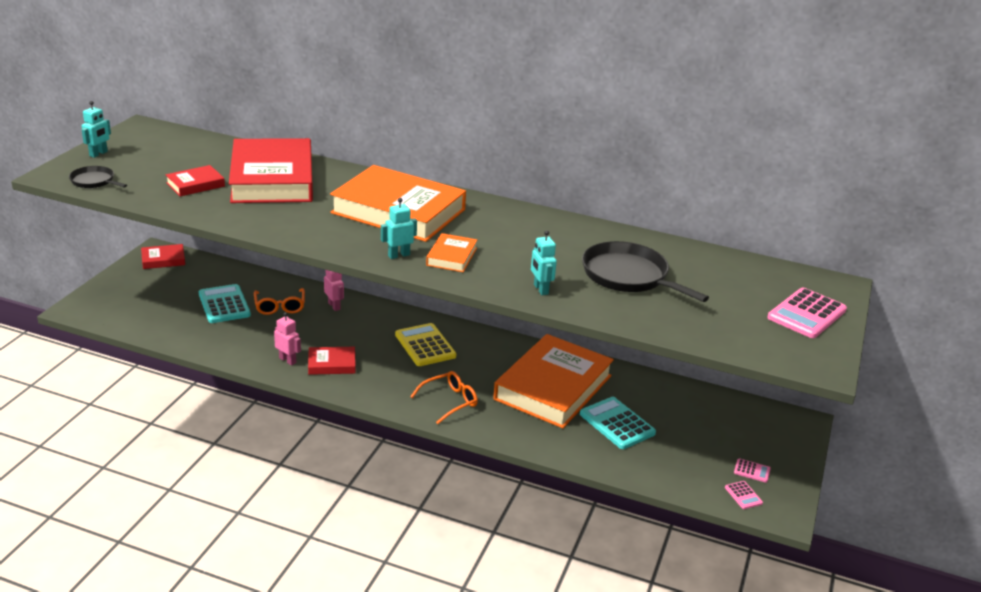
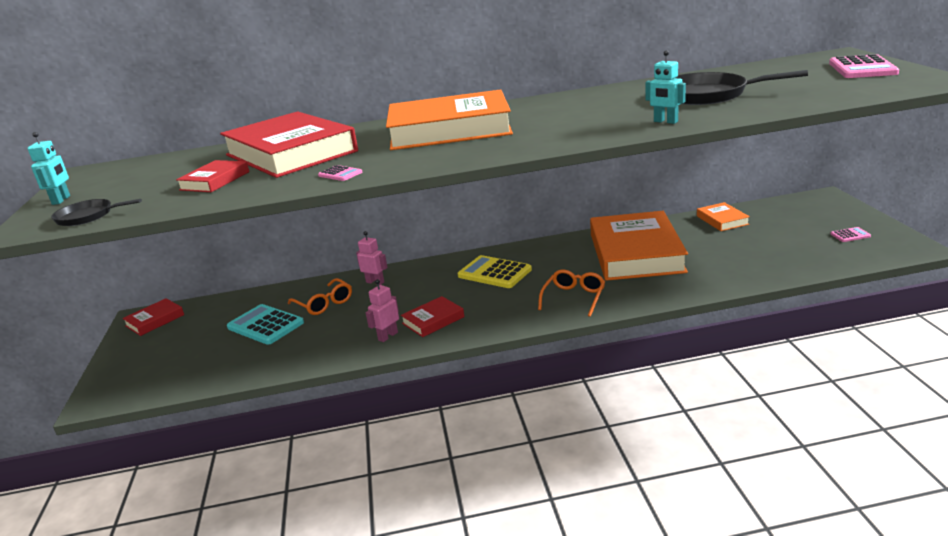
camera: 25 degrees left, 5 degrees down
(288, 360) = (388, 336): pink robot -> pink robot turned 60 degrees counterclockwise
(398, 255) = (507, 148): turquoise robot -> none
(451, 256) = (553, 133): orange book -> orange book (722, 220)
(617, 424) = (718, 252): turquoise calculator -> none
(743, 495) = (872, 250): pink calculator -> pink calculator (340, 174)

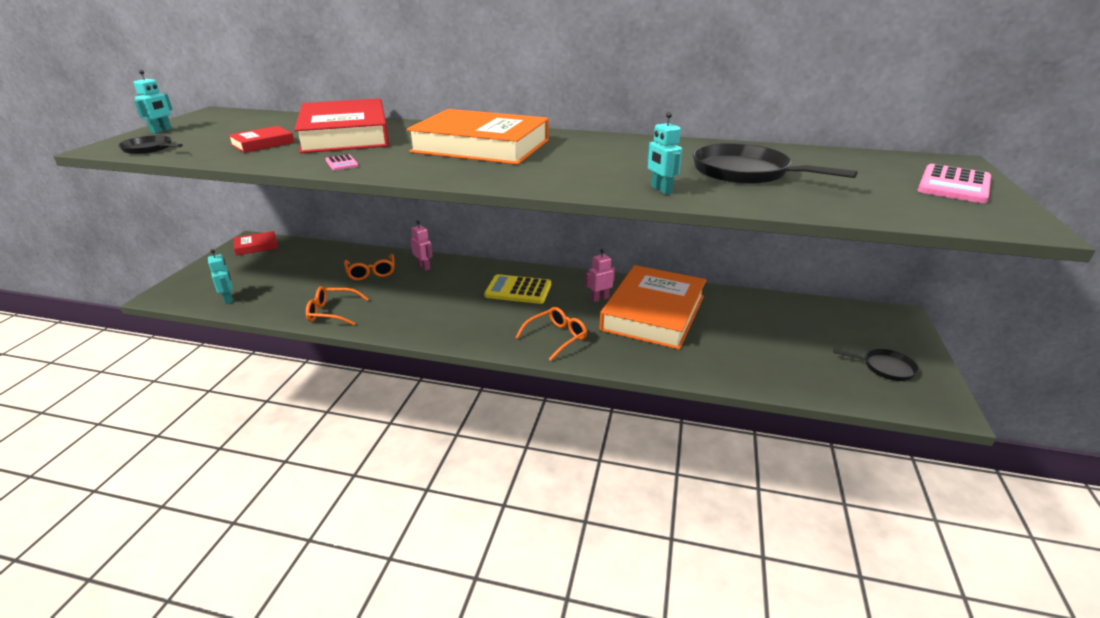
camera: 20 degrees right, 5 degrees up
(188, 376) = (228, 299): none -> turquoise robot
(265, 325) = (316, 276): turquoise calculator -> none
(326, 349) = (332, 312): none -> orange glasses
(388, 336) = (383, 318): pink robot -> pink robot (599, 298)
(433, 320) = (429, 316): red book -> none
(494, 273) = (518, 290): yellow calculator -> yellow calculator turned 45 degrees counterclockwise
(722, 220) = (768, 306): orange book -> none
(850, 235) = (885, 367): pink calculator -> black pan

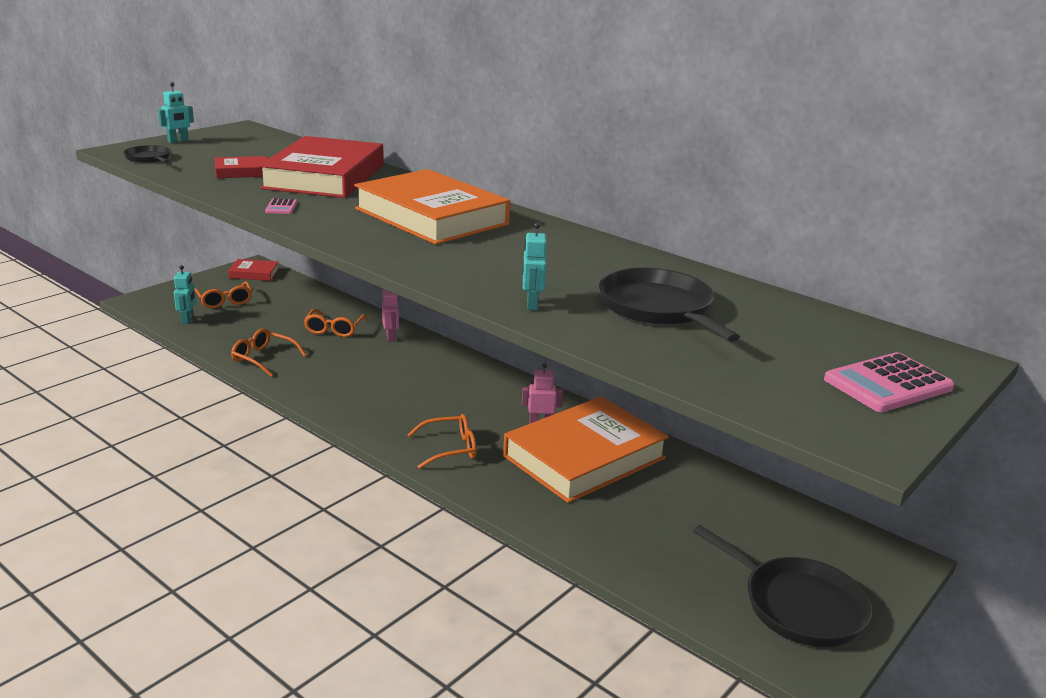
camera: 25 degrees right, 5 degrees down
(250, 275) = (224, 301): none -> orange glasses
(518, 290) = (462, 389): yellow calculator -> none
(885, 367) = (798, 605): black pan -> black pan, size x1.86

